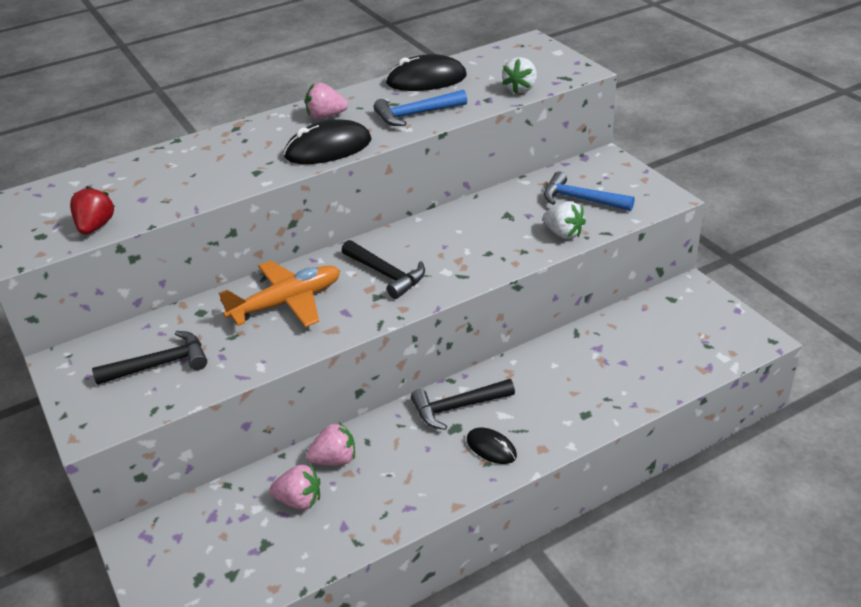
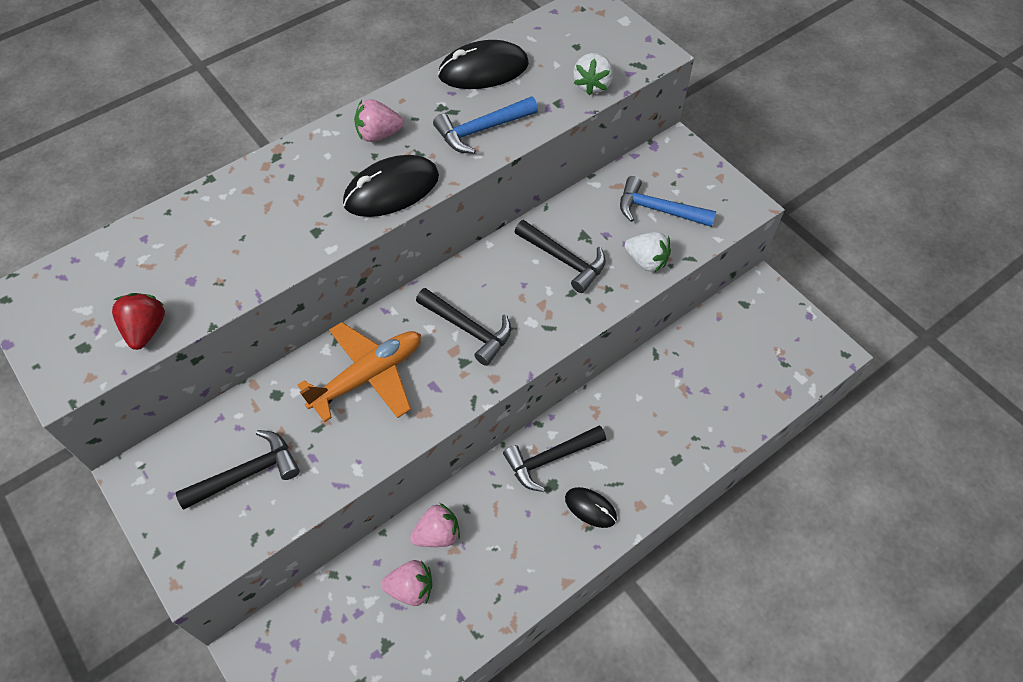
camera: 10 degrees left, 20 degrees up
(485, 230) = (564, 260): none -> black hammer

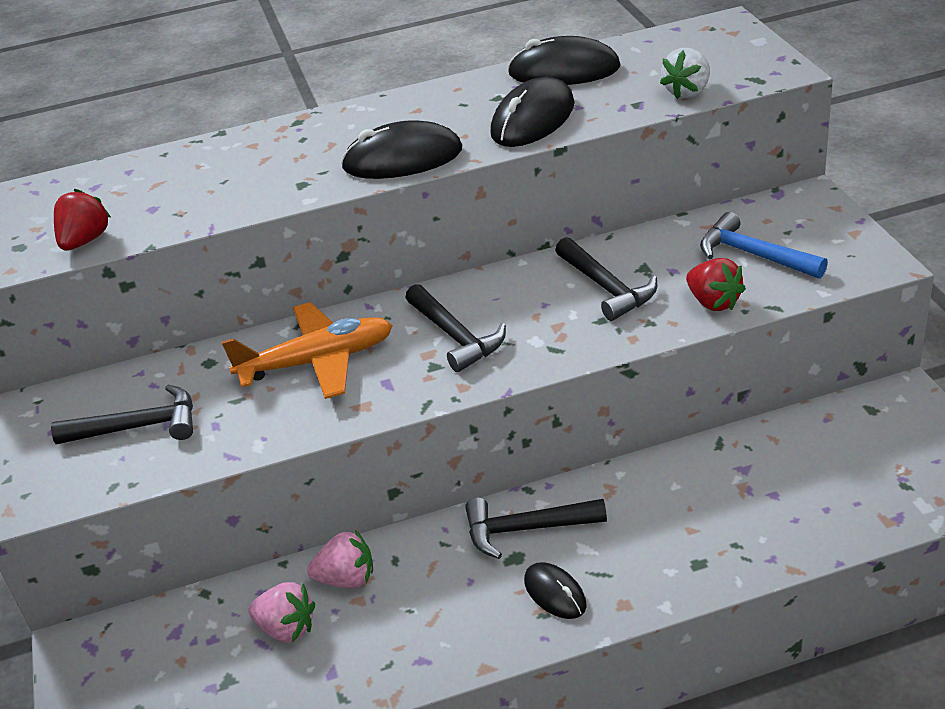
camera: 25 degrees right, 20 degrees down
(378, 134) = (415, 113): pink strawberry -> none
(481, 130) = (533, 119): blue hammer -> black mouse
(646, 261) = (713, 302): white strawberry -> red strawberry

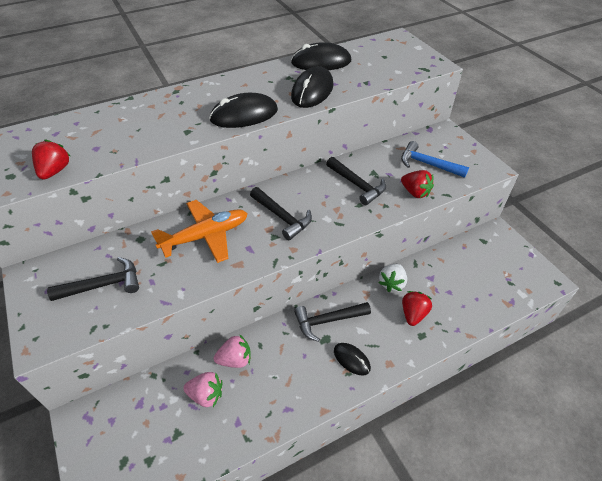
camera: 15 degrees left, 10 degrees up
(688, 92) = (391, 75): white strawberry -> white strawberry (392, 283)
(691, 528) = (413, 314): none -> red strawberry

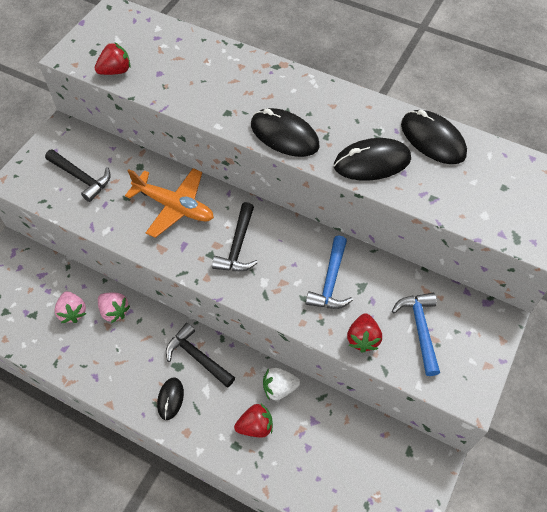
camera: 55 degrees right, 10 degrees up
(357, 185) = (330, 281): black hammer -> blue hammer

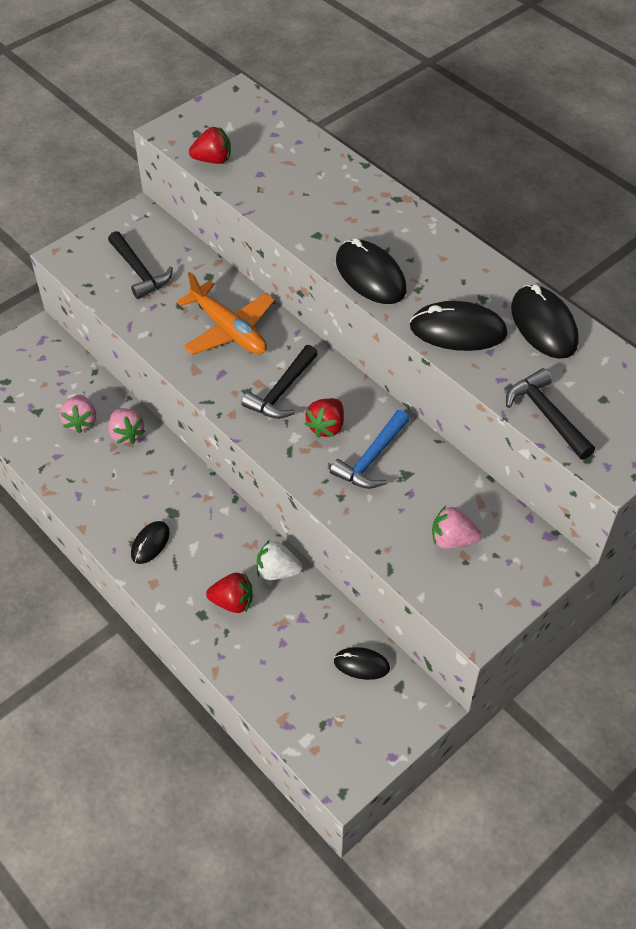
camera: 20 degrees right, 5 degrees down
(197, 357) = (199, 510): black hammer -> black hammer (546, 415)
(363, 339) = (380, 529): red strawberry -> red strawberry (326, 426)
(374, 444) = (361, 664): none -> black mouse
(420, 329) = (452, 540): blue hammer -> pink strawberry

